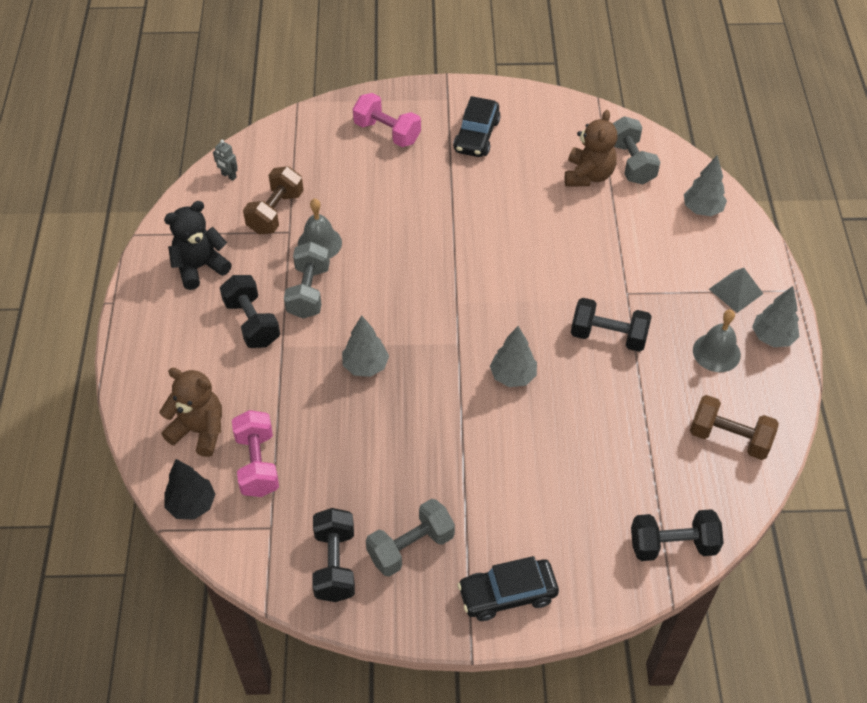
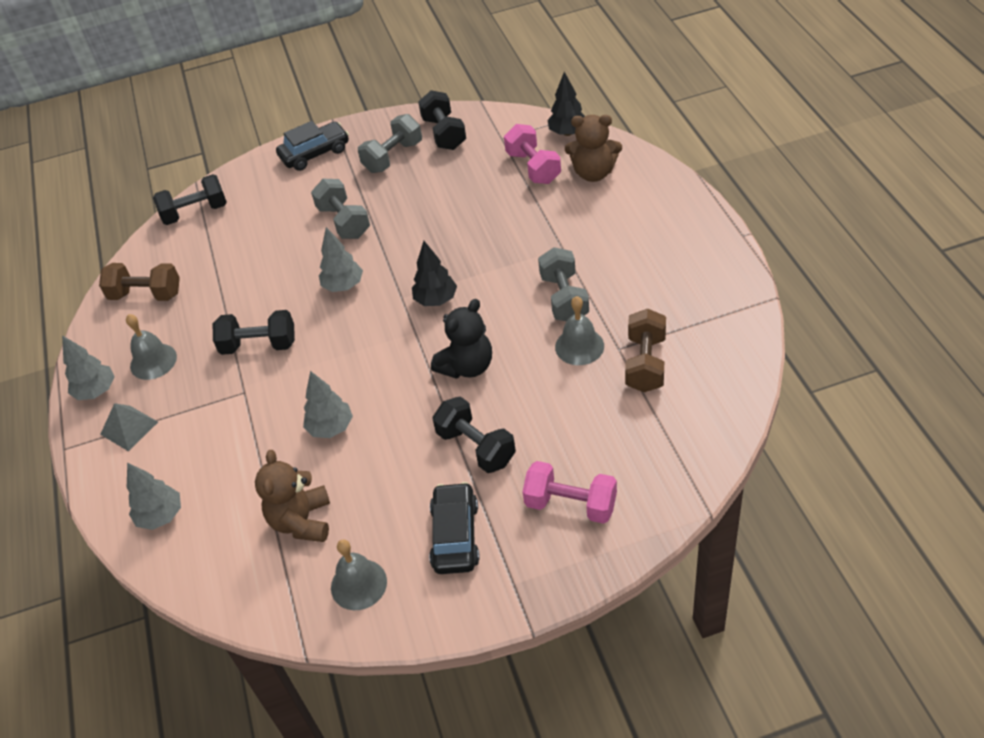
camera: 170 degrees right, 5 degrees down
(200, 267) = (685, 288): black teddy bear -> black teddy bear (467, 366)
(228, 176) = (725, 388): grey robot -> none
(252, 323) = (601, 257): black dumbbell -> black dumbbell (476, 447)
(365, 366) = (479, 255): grey tree -> grey tree (331, 428)
(426, 329) = (436, 300): none -> black tree
(553, 125) = (358, 584): none -> grey bell
(631, 163) = (250, 556): grey dumbbell -> grey dumbbell (344, 222)

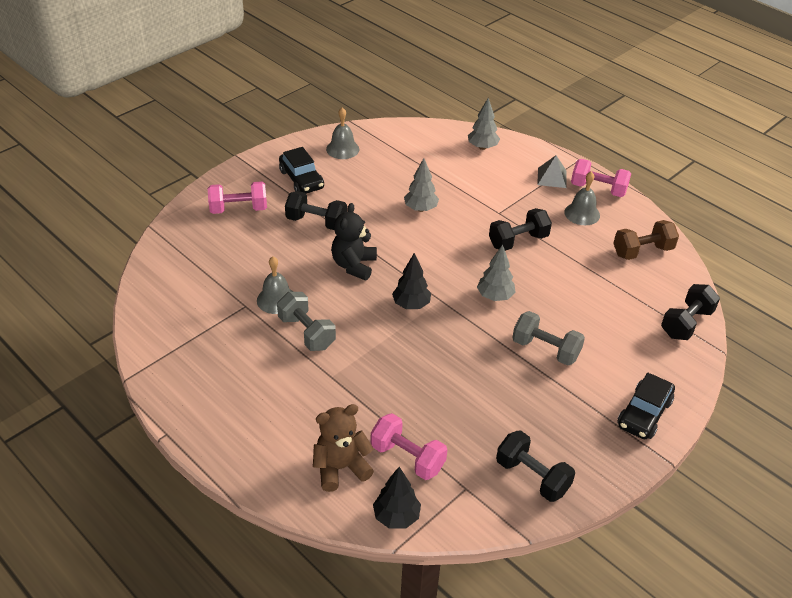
camera: 145 degrees right, 5 degrees down
(96, 391) = (598, 189): grey tree -> pink dumbbell
(302, 521) = (398, 164): brown teddy bear -> none
(393, 157) = (561, 431): grey dumbbell -> none
(645, 363) = (220, 300): brown dumbbell -> none

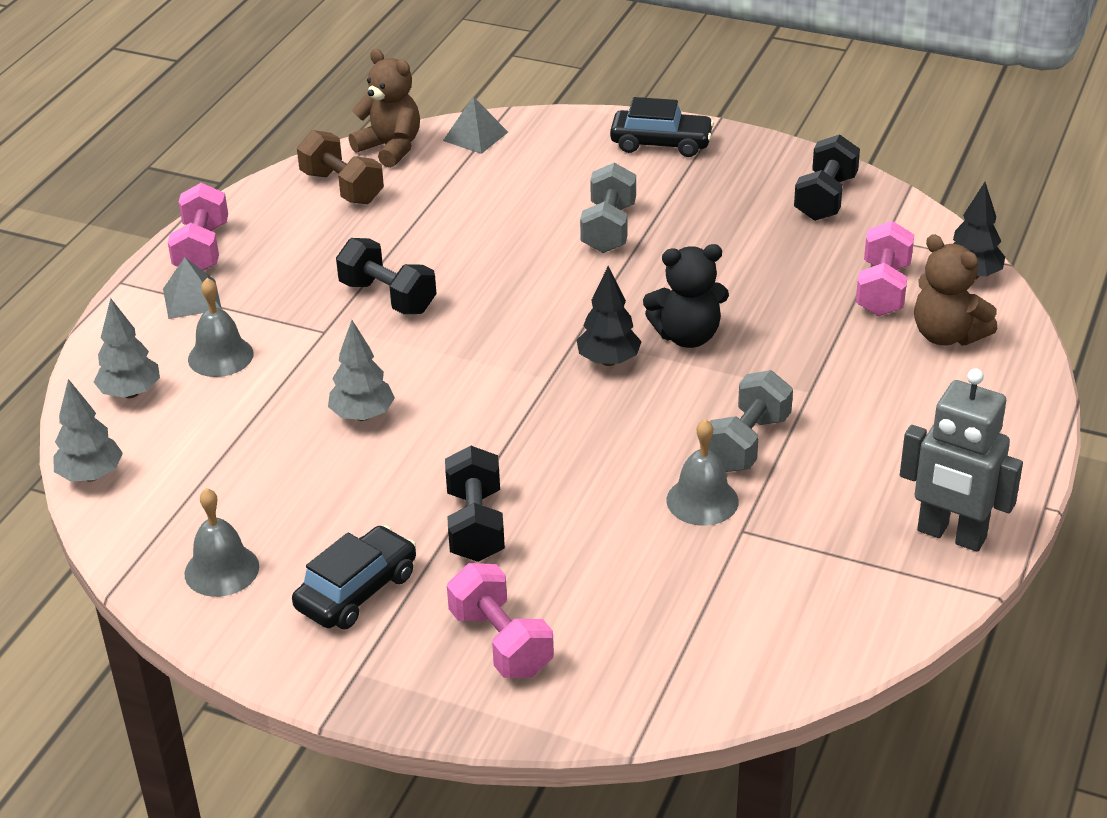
camera: 110 degrees left, 5 degrees down
(179, 382) = (951, 535): none -> grey robot
(354, 265) = (560, 444): black teddy bear -> black teddy bear (687, 336)
(495, 296) = (533, 291): grey tree -> grey tree (91, 475)
(582, 213) = (279, 253): grey bell -> grey bell (220, 356)
(683, 282) = (390, 148): none -> brown teddy bear
(686, 323) = (475, 136): black dumbbell -> grey pyramid

